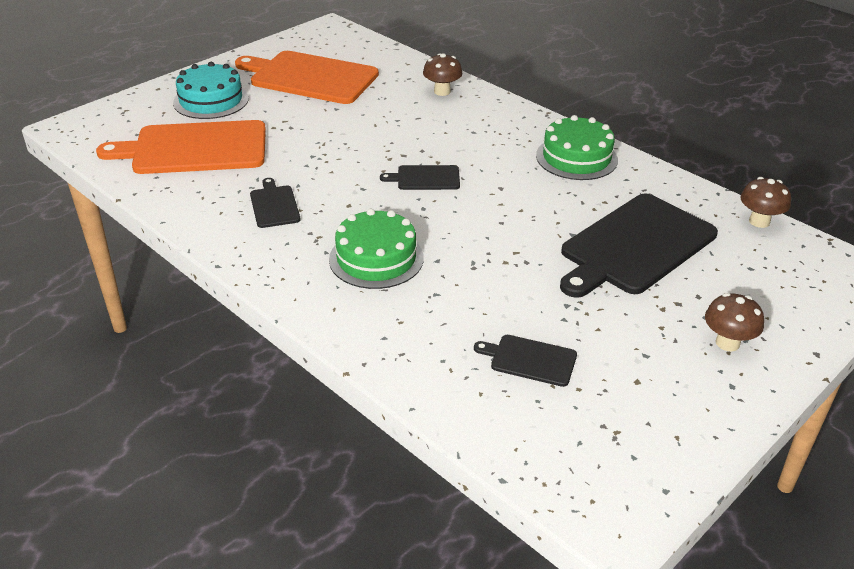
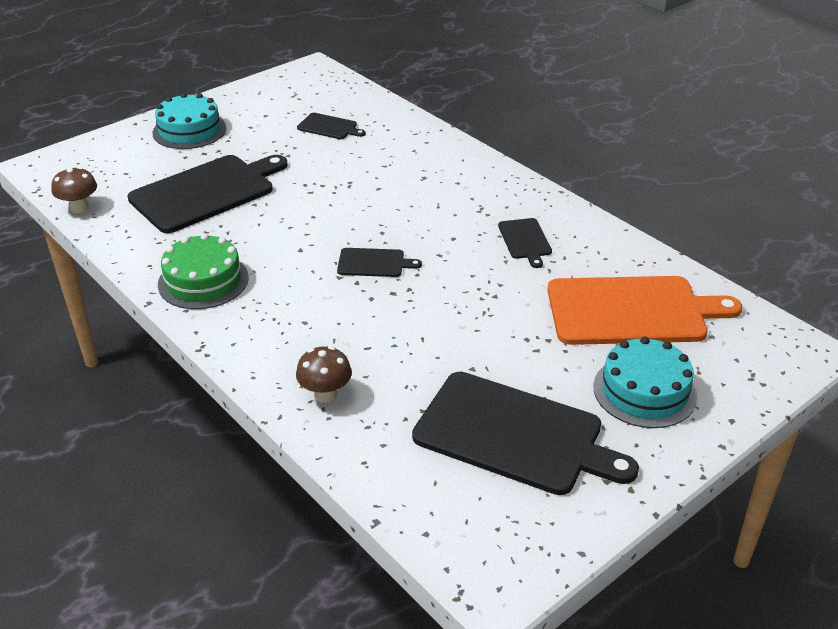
camera: 175 degrees left, 0 degrees up
(310, 77) = (514, 435): orange cutting board -> black cutting board
(376, 258) = (429, 191): green cake -> none
(727, 343) = (189, 130): brown mushroom -> turquoise cake

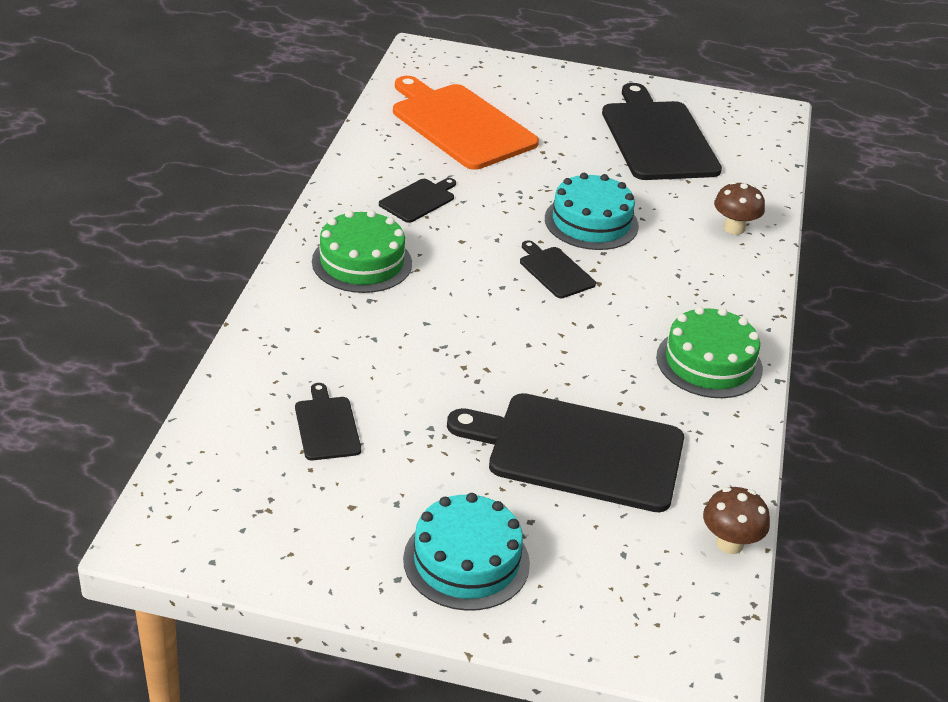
camera: 130 degrees left, 0 degrees up
(468, 188) = (362, 262): none -> green cake
(644, 391) = (547, 101): turquoise cake -> turquoise cake (591, 222)

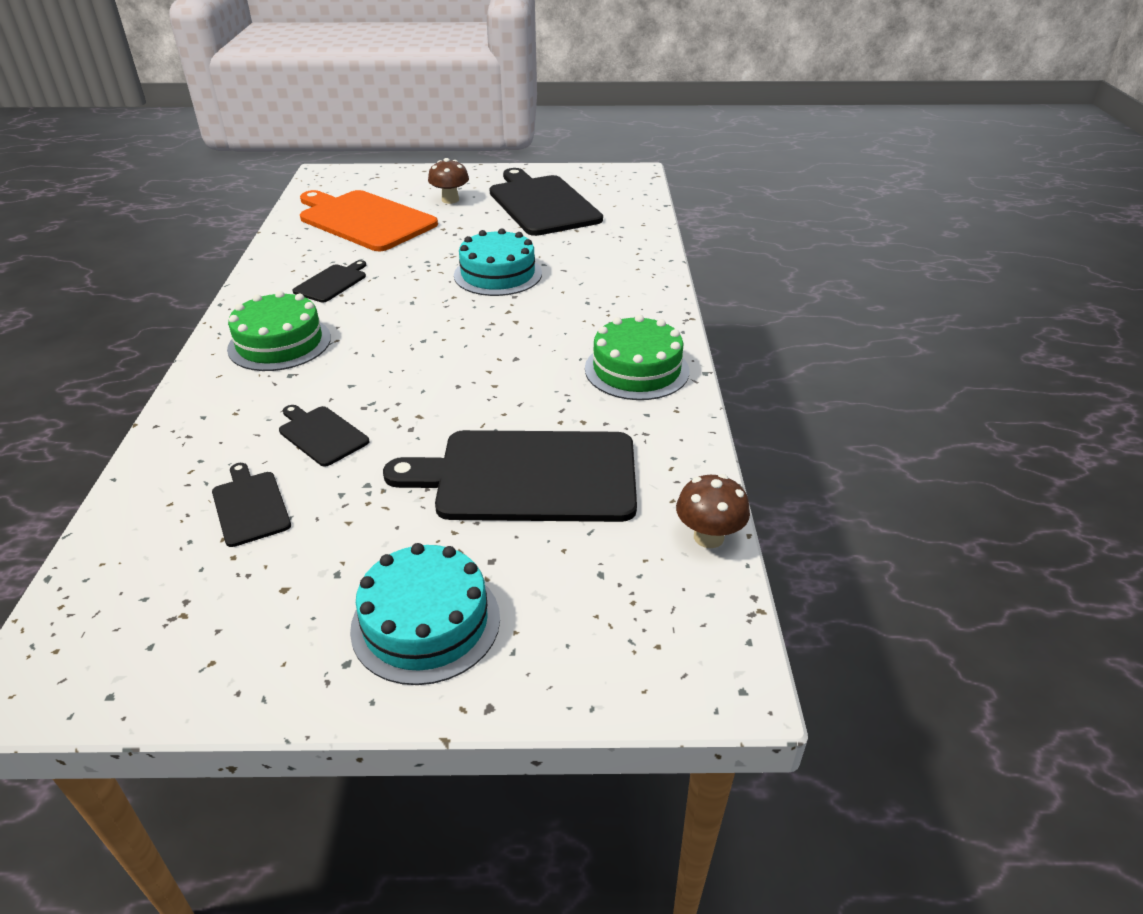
camera: 10 degrees left, 0 degrees up
(555, 271) = (472, 318): black cutting board -> black cutting board (321, 434)
(734, 228) = (627, 258): brown mushroom -> brown mushroom (450, 200)

